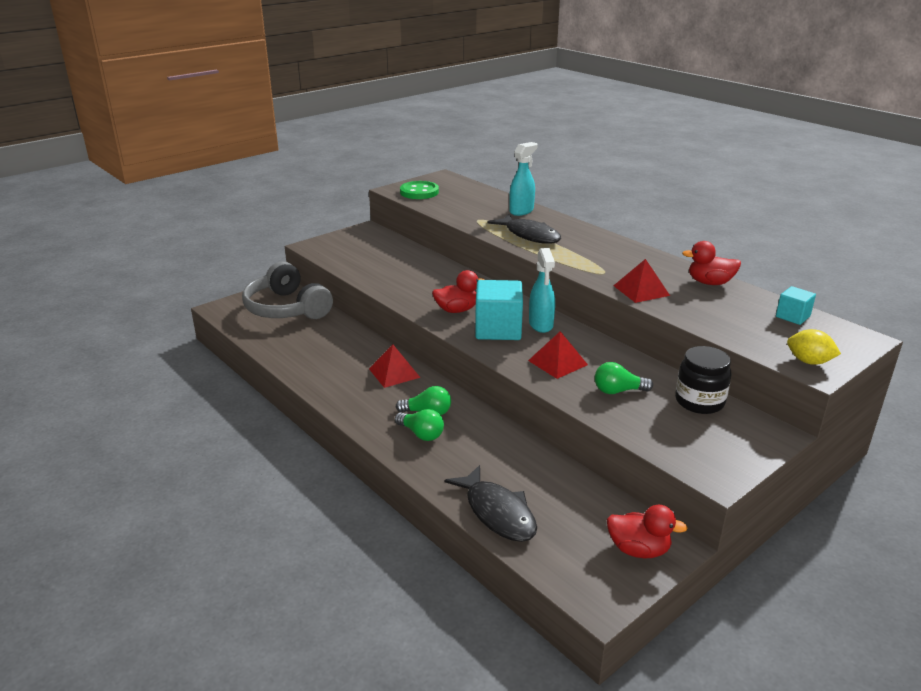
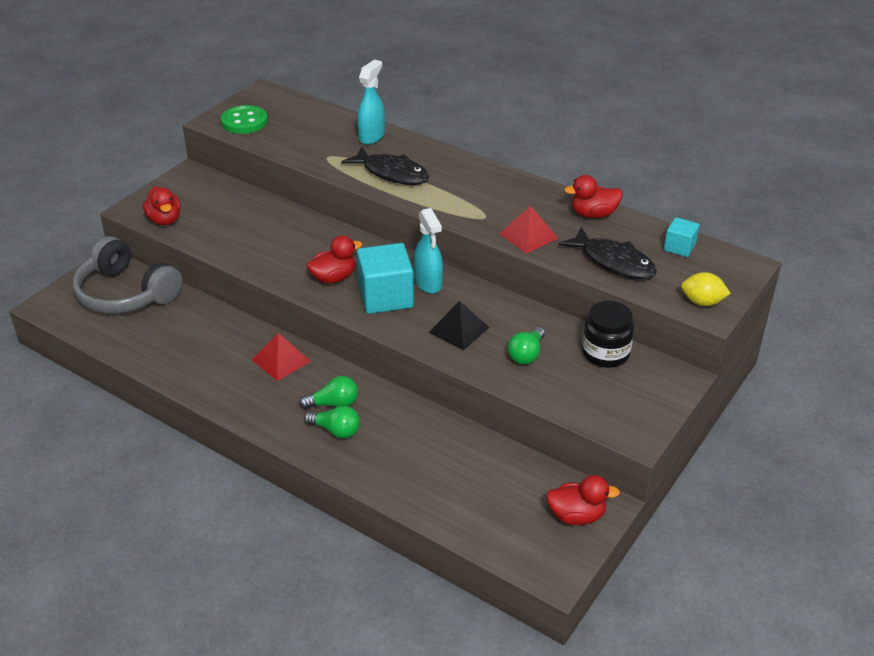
camera: 15 degrees left, 10 degrees up
(333, 255) = (164, 220): none -> red duck
(497, 513) = (438, 504): black fish -> black fish (614, 262)
(557, 362) = (459, 329): red pyramid -> black pyramid
(618, 391) = (526, 354): green light bulb -> green light bulb turned 45 degrees counterclockwise

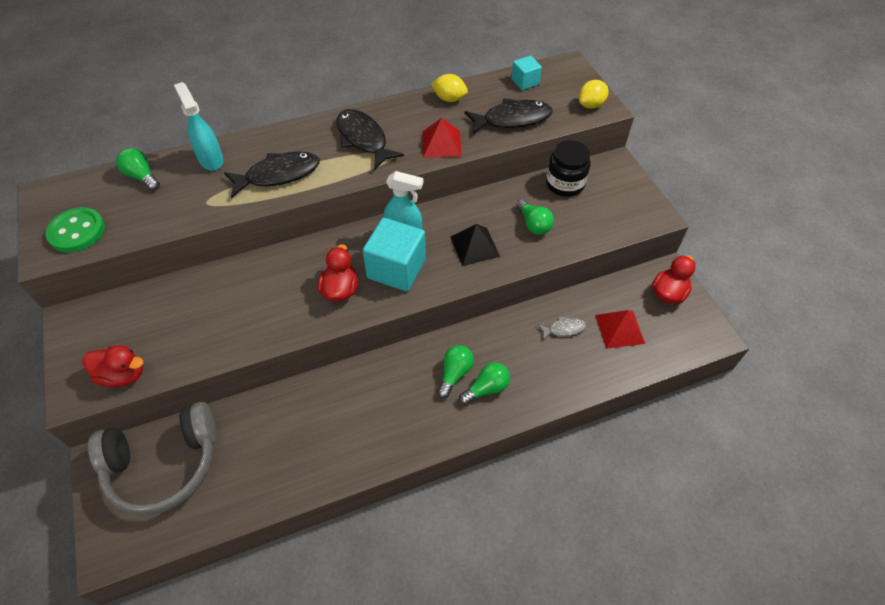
camera: 55 degrees left, 15 degrees up
(281, 360) = (372, 383): red pyramid -> red pyramid (619, 329)
(321, 118) = (142, 176): none -> green light bulb
(450, 454) = (564, 329): none -> grey fish
(482, 193) = (363, 139): none -> black fish
(593, 214) = (449, 99): red duck -> yellow lemon

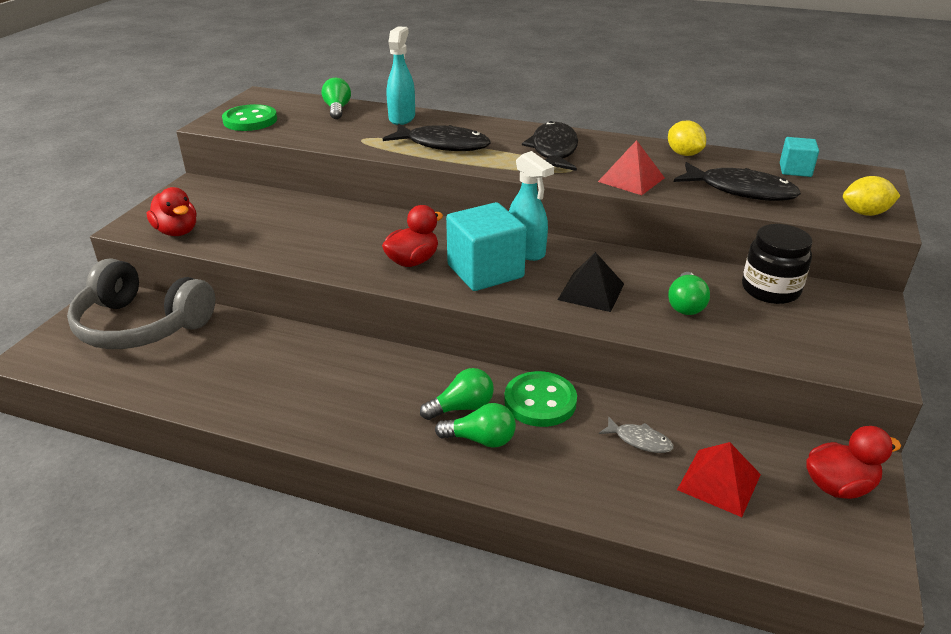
camera: 40 degrees right, 20 degrees down
(492, 338) = (540, 401): none -> green button

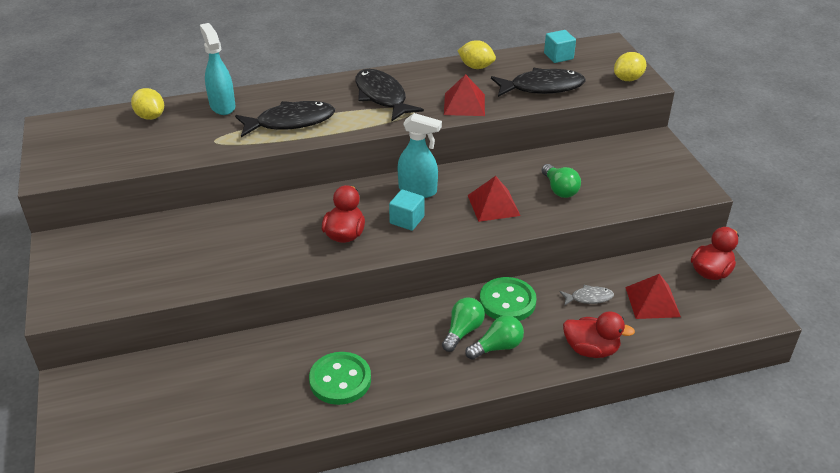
camera: 35 degrees left, 5 degrees up
(141, 325) = (137, 393): grey headphones -> none
(177, 232) = (109, 294): red duck -> red duck (591, 349)
(250, 120) = (81, 158): green button -> green button (340, 380)
(337, 109) = (150, 116): green light bulb -> yellow lemon
(485, 271) = (407, 220): turquoise cube -> turquoise cube, size x0.53
(591, 291) = (493, 205): black pyramid -> red pyramid
(770, 290) = (597, 156): black jar -> none

